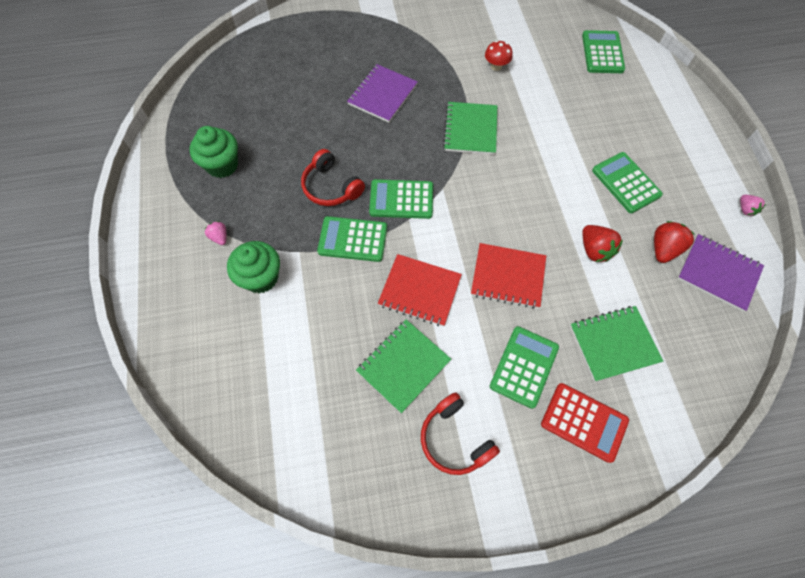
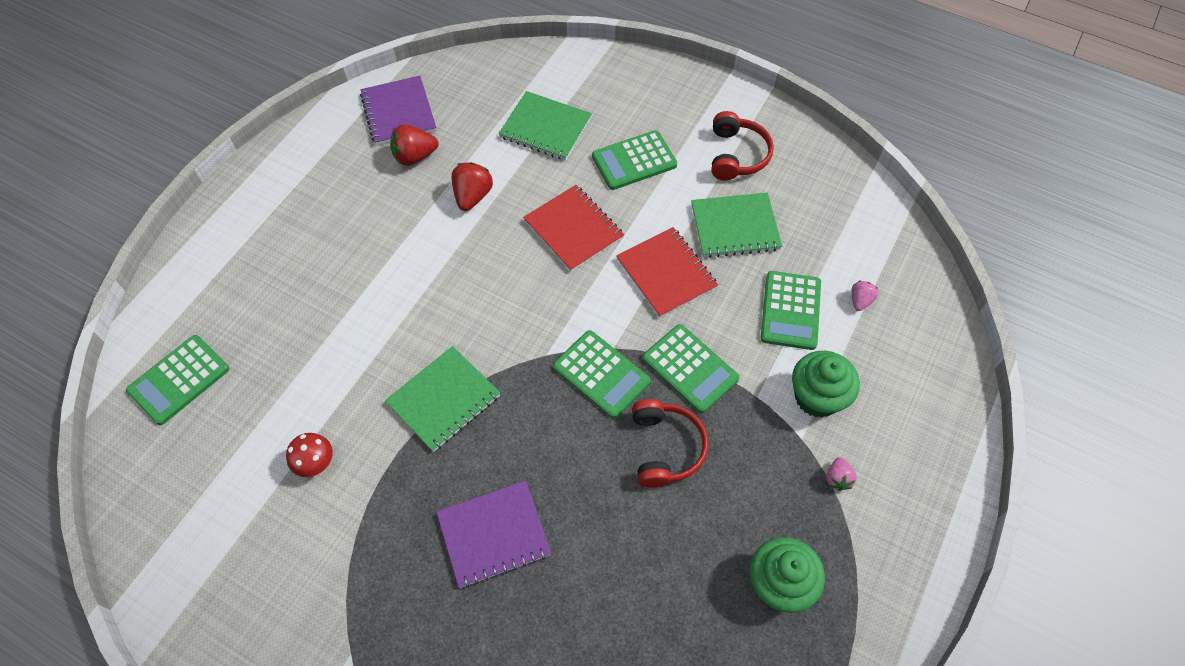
camera: 140 degrees left, 5 degrees down
(584, 422) = (627, 103): red calculator -> none
(626, 183) = (367, 227): green calculator -> green calculator (790, 310)
(745, 209) = (303, 134): pink strawberry -> pink strawberry (860, 301)

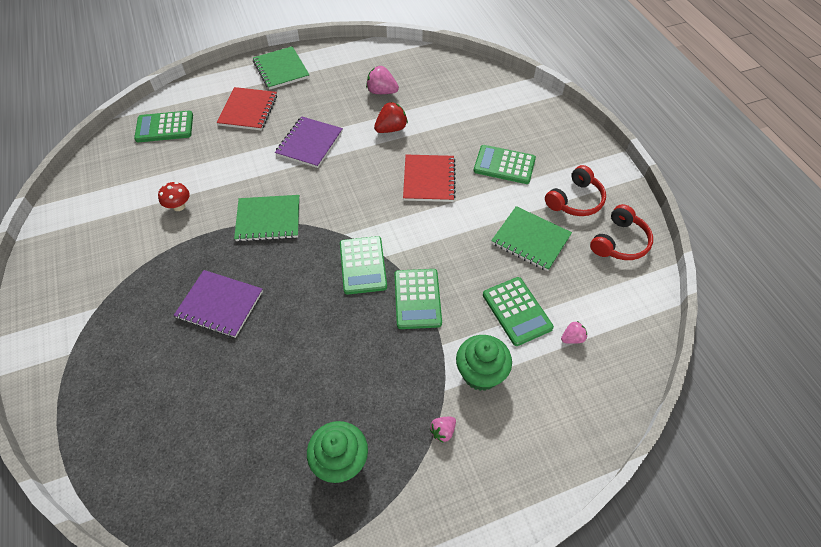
camera: 40 degrees right, 5 degrees down
(398, 112) = (396, 66): purple notebook -> purple notebook (309, 143)
(415, 156) = (382, 92): red strawberry -> pink strawberry
(545, 128) = (469, 118): green notebook -> green notebook (281, 69)
(665, 448) = (356, 331): red headphones -> red headphones (619, 242)
(666, 273) = (459, 237): red notebook -> red notebook (248, 110)
(790, 310) = (517, 311): green calculator -> green calculator turned 75 degrees counterclockwise

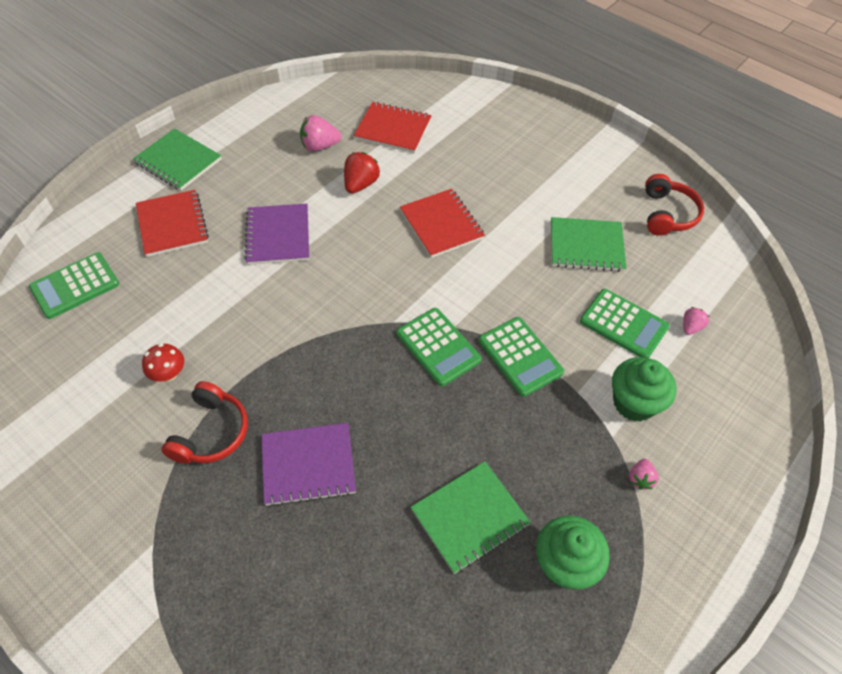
camera: 30 degrees left, 0 degrees up
(268, 219) = (293, 342): green notebook -> green notebook (470, 517)
(443, 97) = (393, 129): none -> red notebook
(504, 165) = (507, 179): green calculator -> none
(575, 200) = (599, 189): red headphones -> red headphones (211, 432)

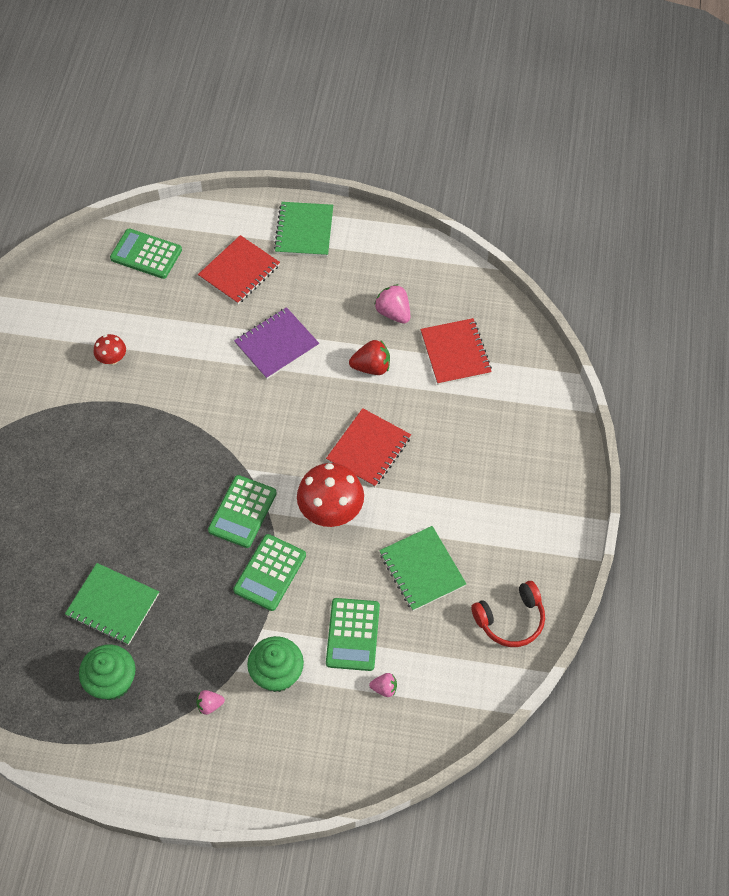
camera: 60 degrees right, 5 degrees up
(211, 432) = (84, 413): red headphones -> none
(308, 465) = (94, 485): purple notebook -> none
(485, 280) = (331, 511): none -> red mushroom

